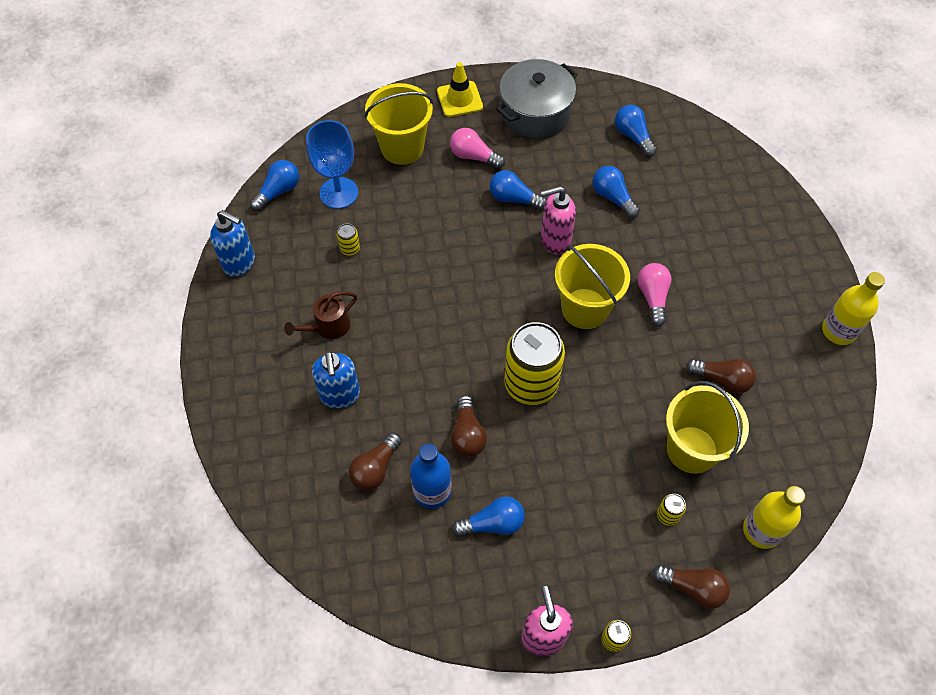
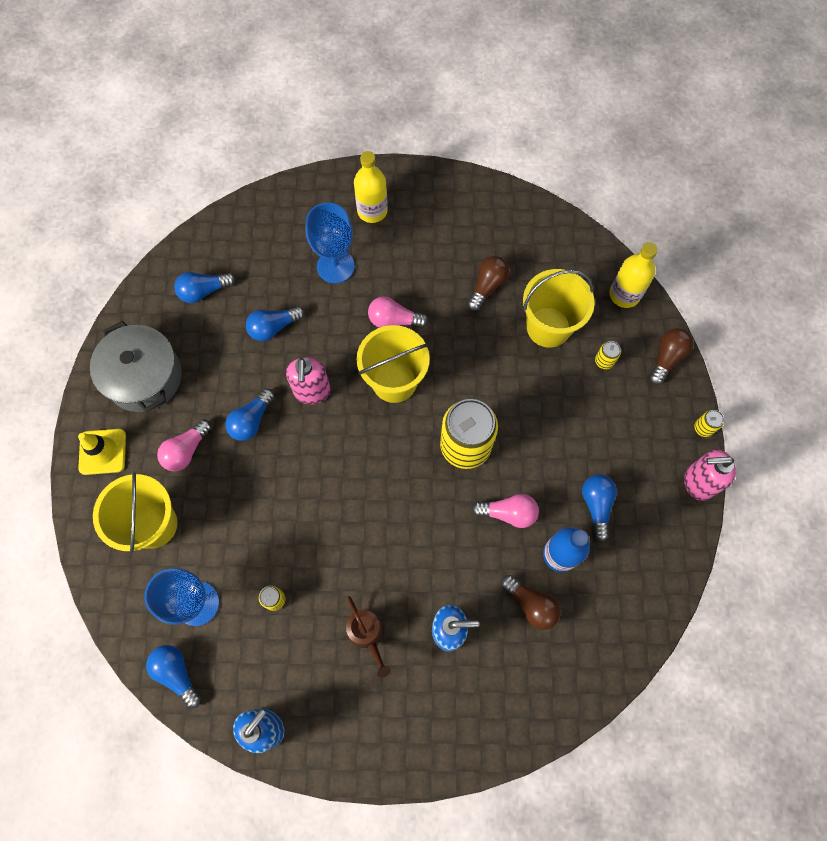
camera: 80 degrees left, 10 degrees up
(467, 434) = (508, 513): brown light bulb -> pink light bulb
(696, 236) = (335, 266): none -> blue goblet
(838, 331) = (456, 184): yellow bottle -> yellow bottle (372, 211)

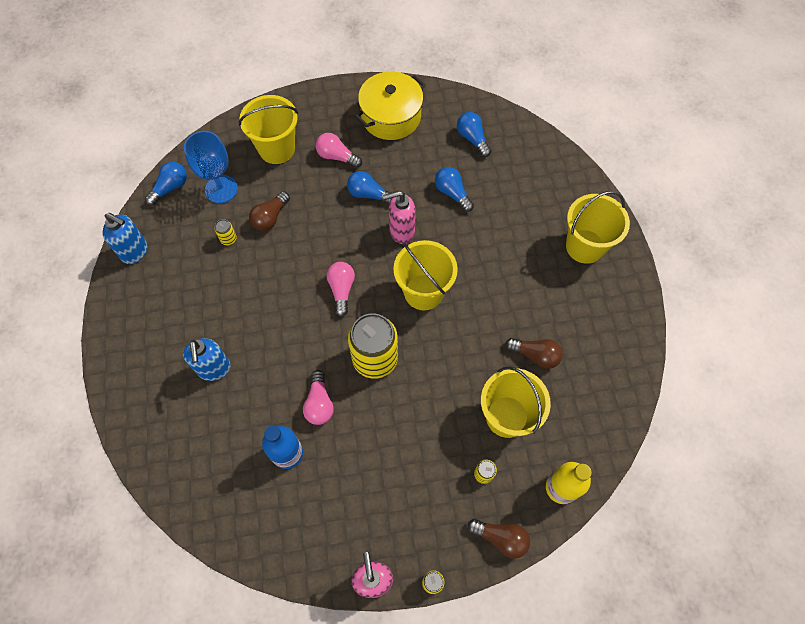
camera: 80 degrees right, 5 degrees down
(102, 451) = (327, 105): yellow traffic cone -> none
(144, 377) = (391, 117): grey pot -> yellow pot
(335, 266) = (521, 227): blue goblet -> none
(367, 634) = (207, 308): brown watering can -> none
(372, 211) = (585, 246): yellow bottle -> yellow bucket
(394, 320) = (481, 282): pink light bulb -> pink light bulb (341, 290)
(531, 604) = (241, 433): brown light bulb -> brown light bulb (270, 217)
(596, 505) = (337, 481): blue light bulb -> none

